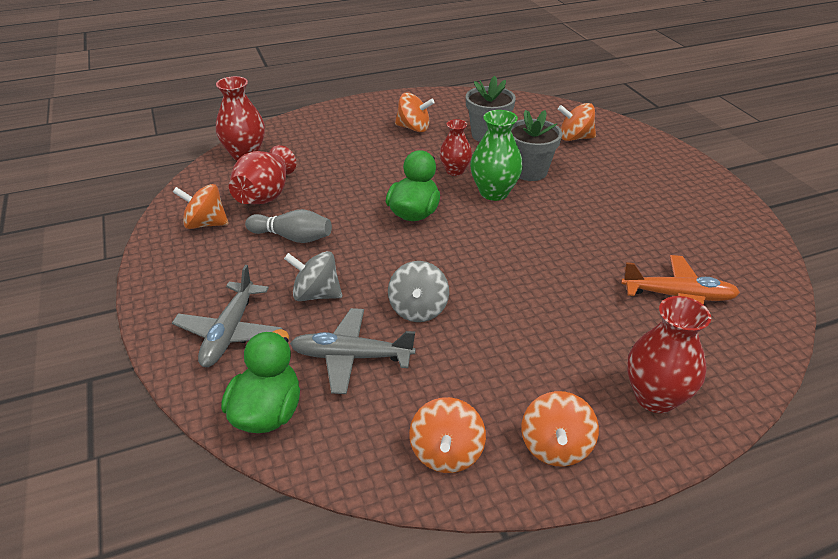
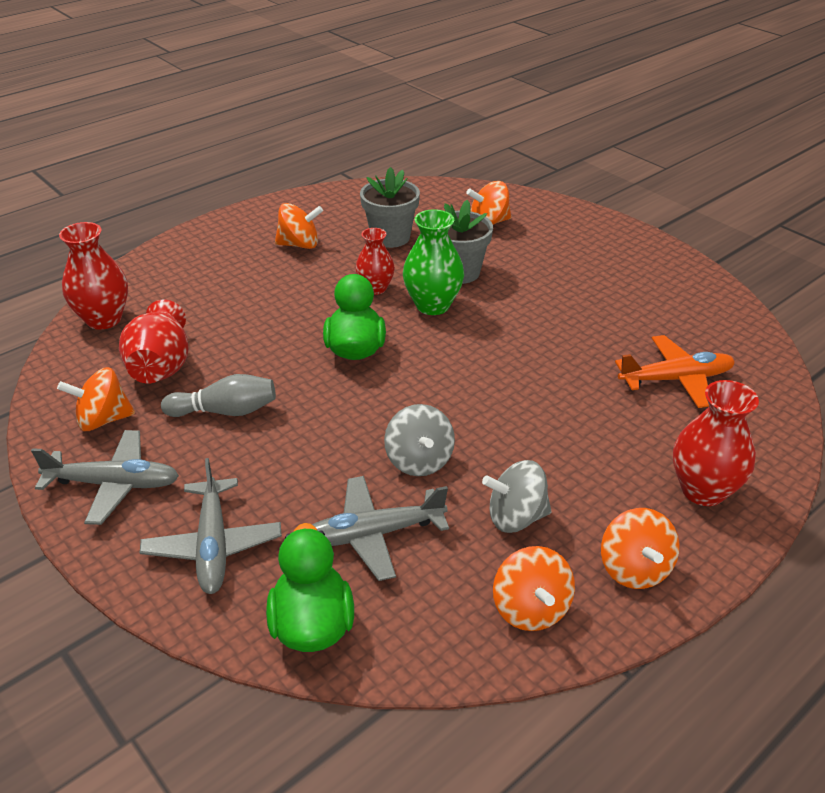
camera: 20 degrees left, 0 degrees up
(187, 271) = (114, 484): none -> grey plane
(316, 294) = (293, 473): grey spinning top -> grey spinning top (516, 517)

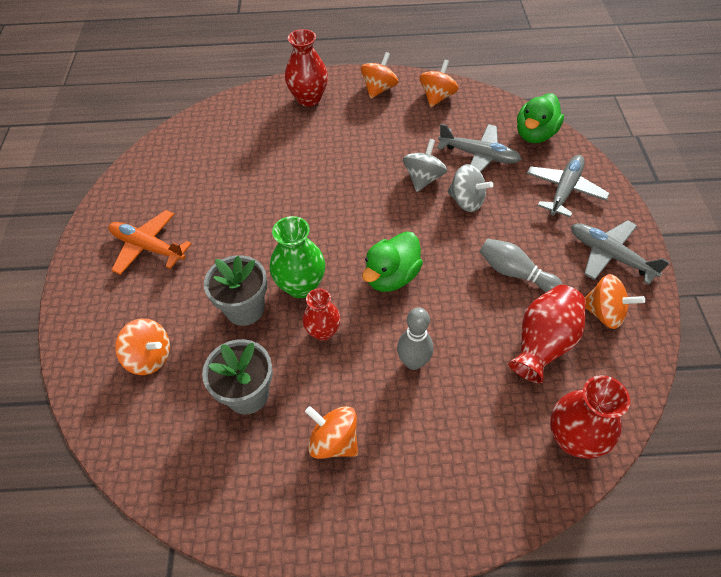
camera: 140 degrees left, 15 degrees up
(277, 304) = (413, 362): none -> grey bowling pin
(516, 517) = (404, 130): grey spinning top -> grey spinning top (466, 201)
(676, 379) = (236, 149): orange plane -> orange plane (148, 247)

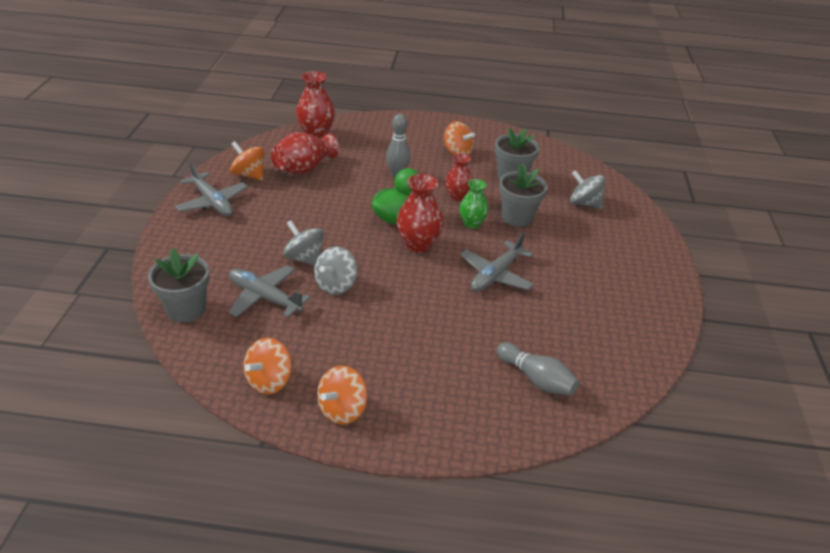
camera: 175 degrees left, 15 degrees down
(148, 247) = (611, 271): orange plane -> none
(150, 357) = (584, 203): orange spinning top -> grey spinning top
(301, 286) = (471, 223): green vase -> green vase, size x0.66
(309, 99) = (444, 412): red vase -> red vase (418, 245)
(514, 273) = (297, 204): grey bowling pin -> grey bowling pin (536, 379)
(535, 134) = (186, 309): green duck -> grey flower pot
(564, 190) = (205, 252): grey plane -> grey plane (496, 275)

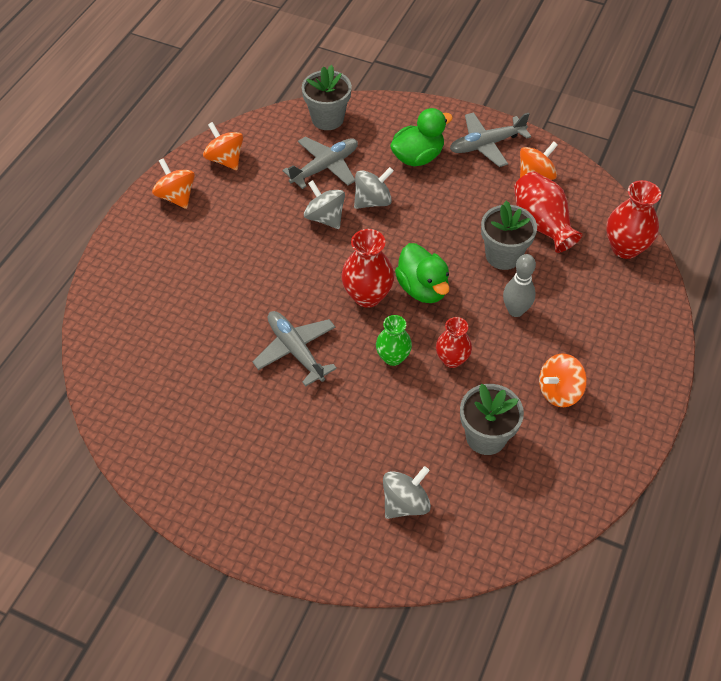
camera: 110 degrees right, 15 degrees up
(237, 239) = (417, 157): none -> green duck
(517, 217) = (393, 409): grey flower pot -> grey flower pot (503, 255)
(536, 379) = (145, 334): grey bowling pin -> none

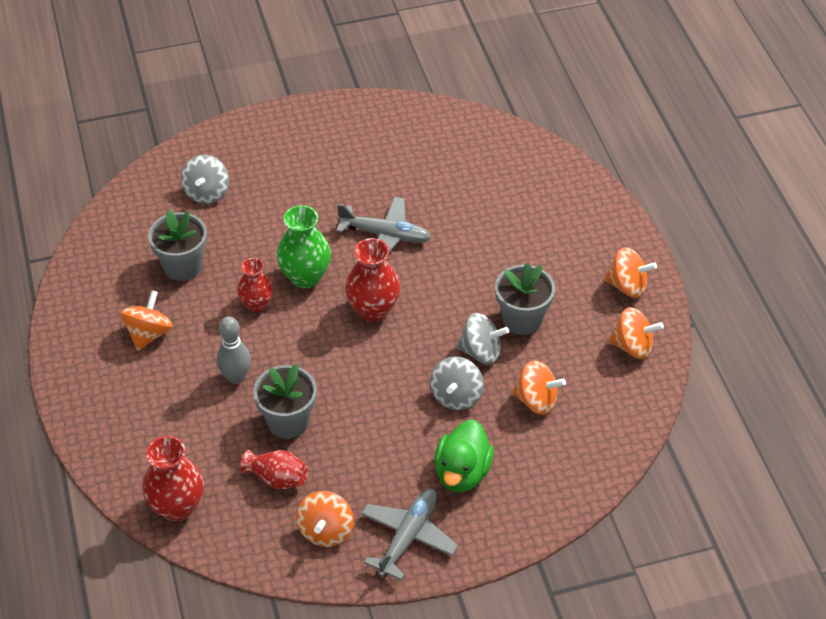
camera: 140 degrees right, 5 degrees down
(325, 167) = (536, 400): grey plane -> orange spinning top
(327, 119) = (594, 455): grey flower pot -> grey flower pot (522, 319)
(393, 357) = (305, 277): green vase -> green vase, size x1.52
(422, 288) = (333, 345): green duck -> none
(541, 224) = (277, 478): red vase -> red vase, size x0.66

